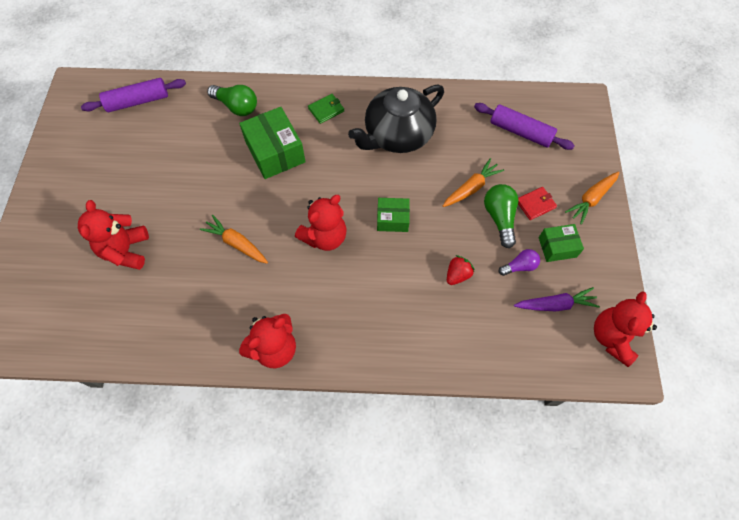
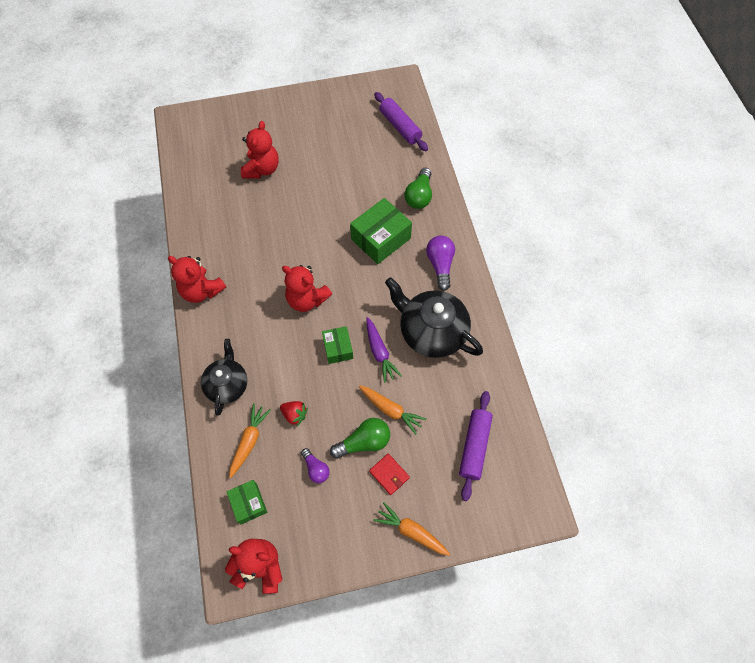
camera: 75 degrees right, 0 degrees up
(126, 250) = (262, 169): red teddy bear -> red teddy bear turned 120 degrees clockwise
(236, 243) = (285, 238): orange carrot -> orange carrot (249, 441)
(326, 110) = (440, 265): green wallet -> purple light bulb
(406, 338) = (227, 384): none -> black teapot
(555, 304) = (283, 508): purple carrot -> purple carrot (379, 352)
(557, 247) = (345, 502): green box -> green box (249, 503)

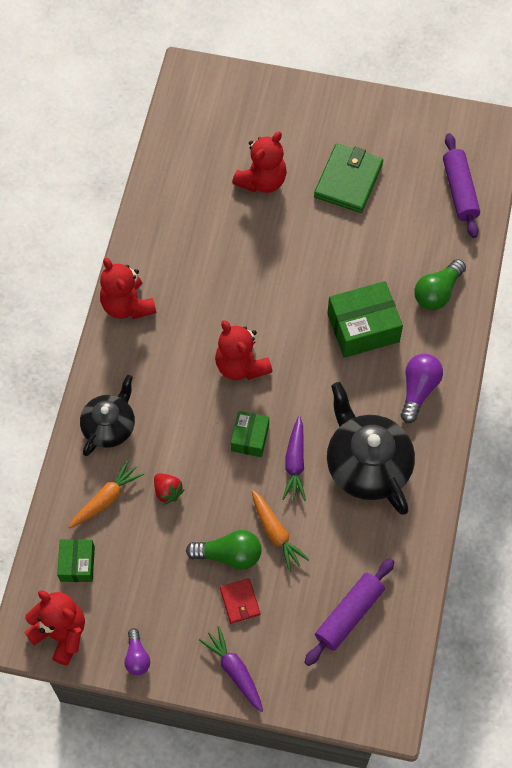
camera: 25 degrees right, 0 degrees up
(316, 469) = (164, 560): purple light bulb -> purple light bulb (137, 657)
(322, 147) = (348, 181): none -> green wallet
(411, 531) = (234, 671): orange carrot -> purple carrot

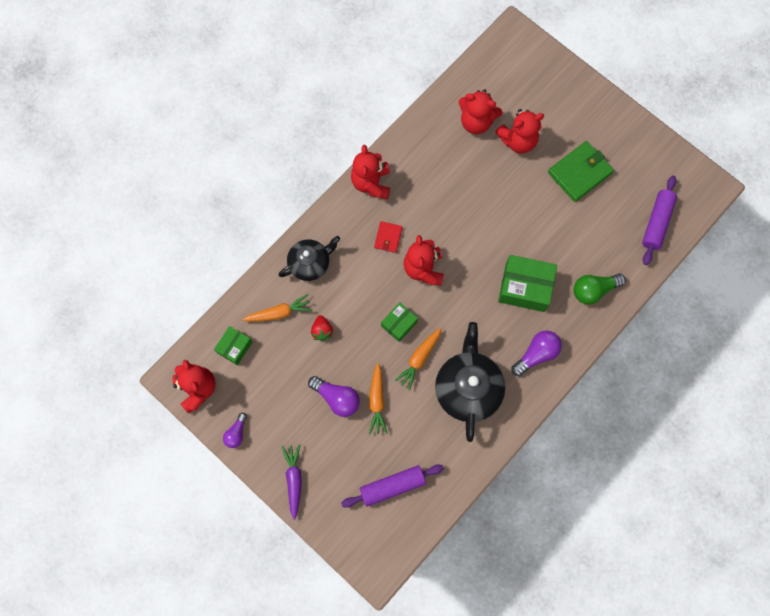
camera: 30 degrees right, 10 degrees up
(204, 183) = (476, 122): none -> red teddy bear
(229, 555) = (337, 398): green light bulb -> purple light bulb
(240, 601) = (325, 434): red wallet -> red wallet (388, 237)
(295, 463) = (419, 359): purple carrot -> orange carrot

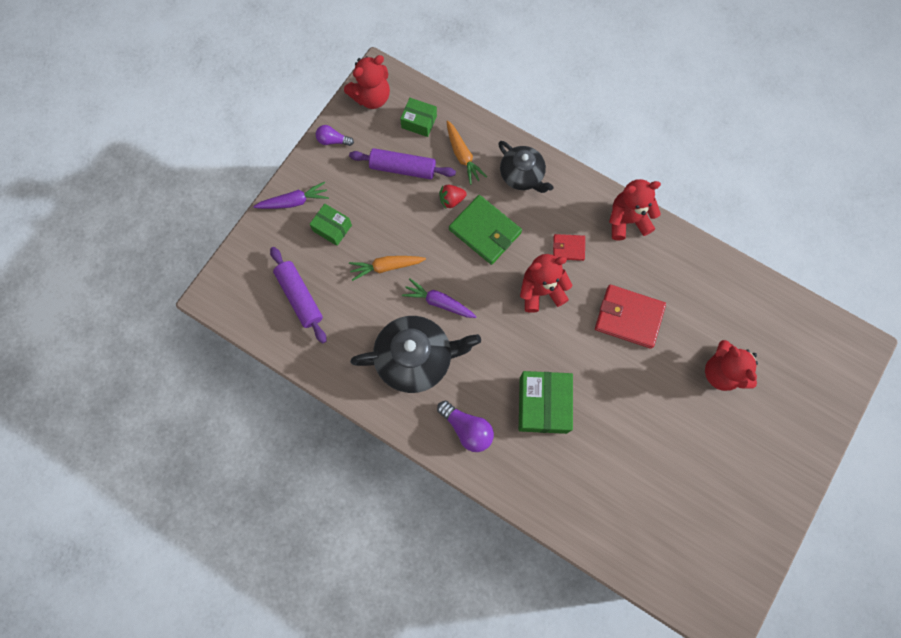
camera: 80 degrees right, 0 degrees up
(337, 398) = (383, 227): purple light bulb -> none
(399, 324) = (473, 275): green box -> green box (332, 228)
(419, 359) = (439, 302): orange carrot -> purple carrot
(459, 202) = (629, 317): none -> red wallet
(476, 122) = (732, 321): red teddy bear -> none
(580, 173) = (700, 451): green wallet -> green wallet (485, 231)
(593, 290) = (556, 486): green light bulb -> none
(656, 223) = (659, 555): purple rolling pin -> purple rolling pin (402, 168)

